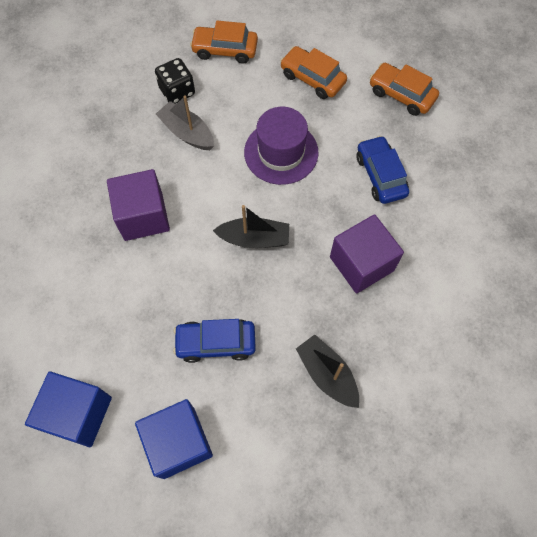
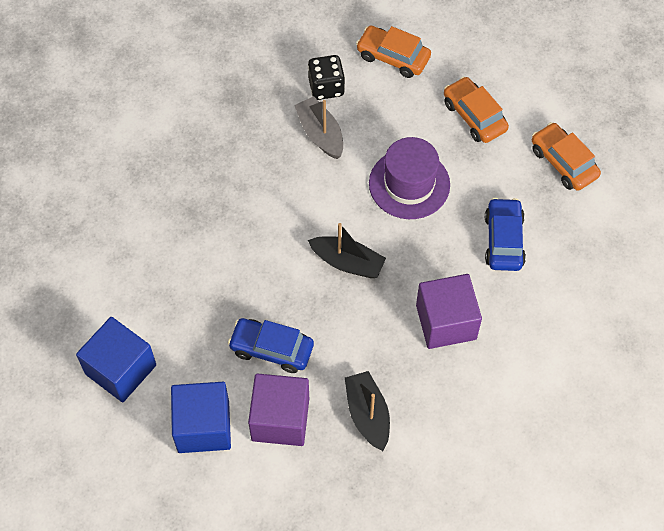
camera: 20 degrees right, 5 degrees down
(143, 216) = (246, 205): purple cube -> purple cube (280, 419)

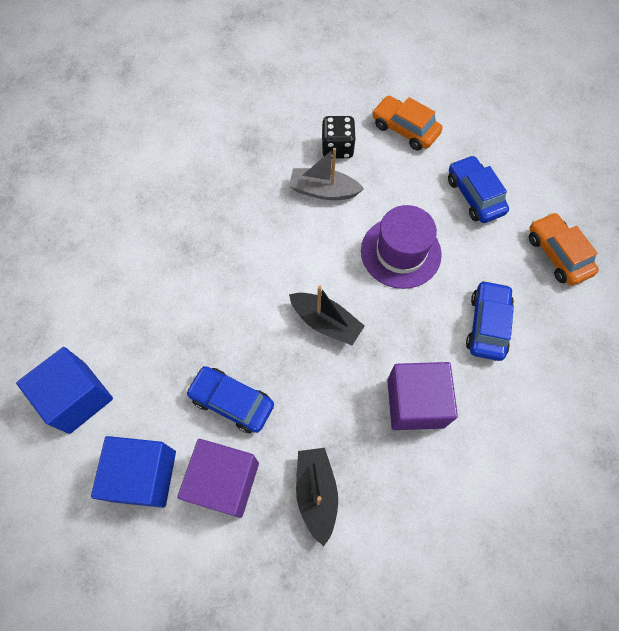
camera: 10 degrees right, 5 degrees up
(320, 134) = (323, 191): grey boat -> grey boat turned 60 degrees counterclockwise
(474, 116) = (474, 195): orange car -> blue car

